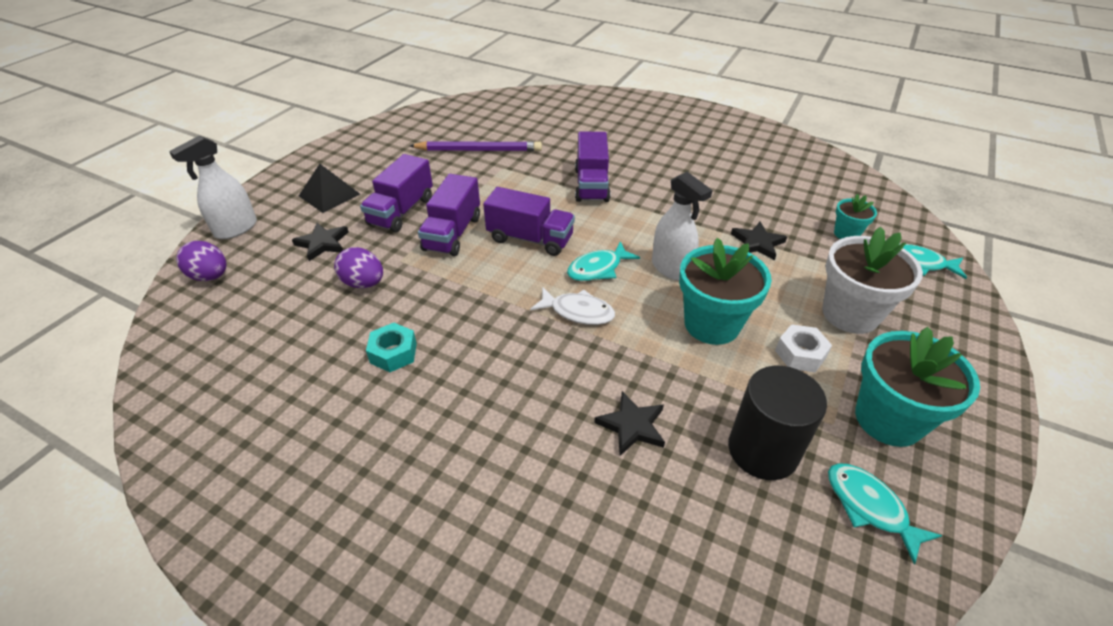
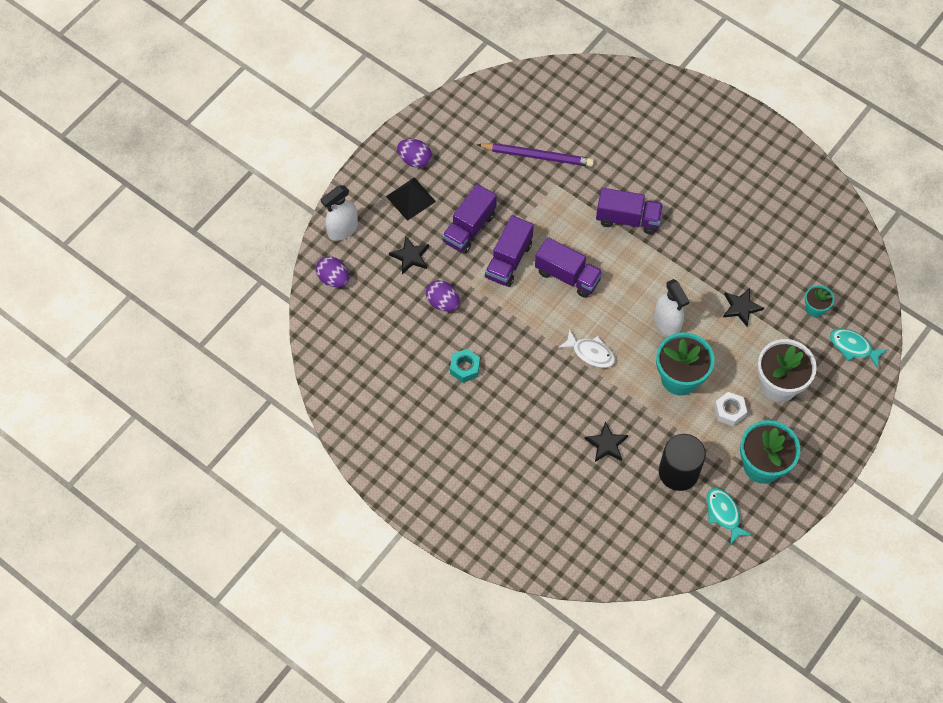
camera: 10 degrees right, 20 degrees up
(337, 165) = (415, 160): none -> purple egg
(591, 185) = (627, 219): purple truck -> purple truck turned 90 degrees counterclockwise
(598, 268) = (613, 315): turquoise fish -> none

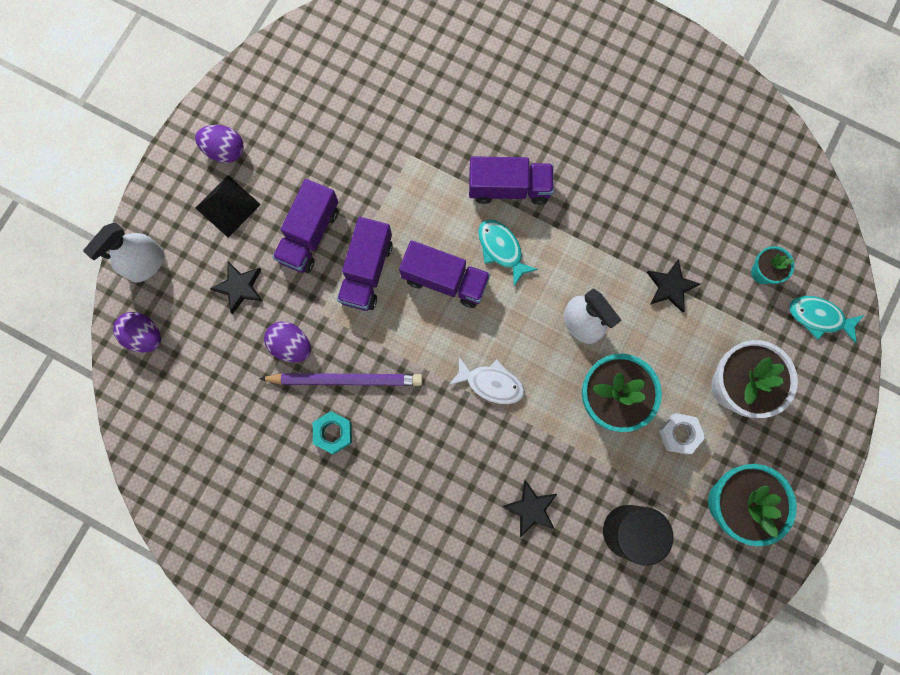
camera: 10 degrees left, 15 degrees up
(537, 156) = (381, 119): purple pencil -> purple pencil (345, 380)
(724, 514) = (695, 579): turquoise fish -> turquoise fish (501, 249)

